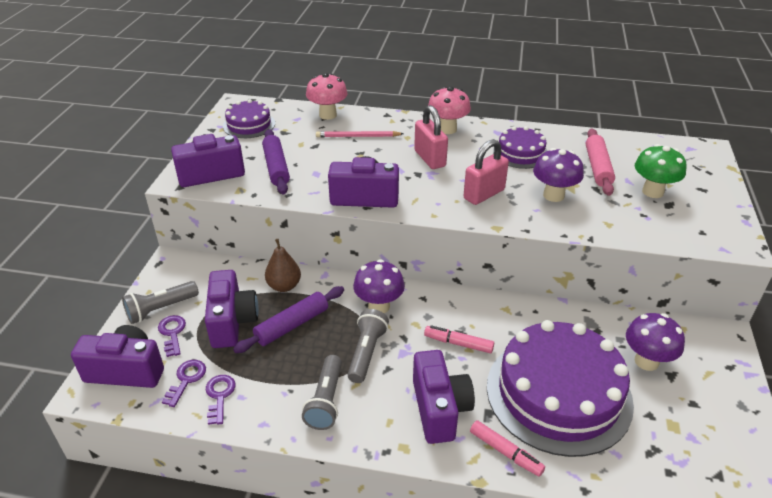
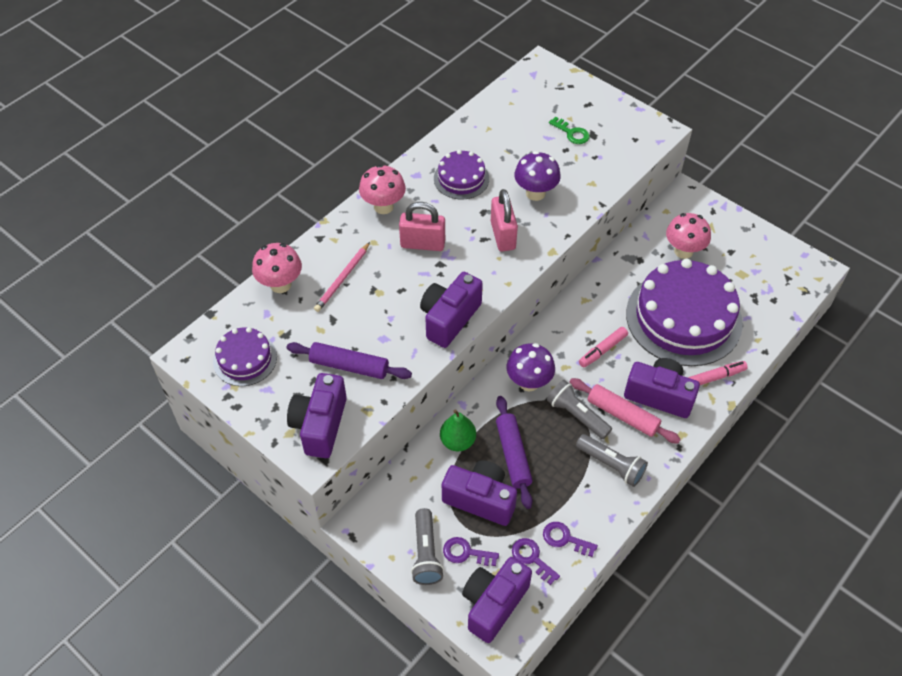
camera: 60 degrees left, 15 degrees up
(284, 286) = (457, 441): brown pear -> green pear
(597, 167) = (518, 144): pink rolling pin -> pink rolling pin (622, 415)
(646, 361) = (683, 251): purple mushroom -> pink mushroom
(652, 192) = (572, 133): green mushroom -> green key

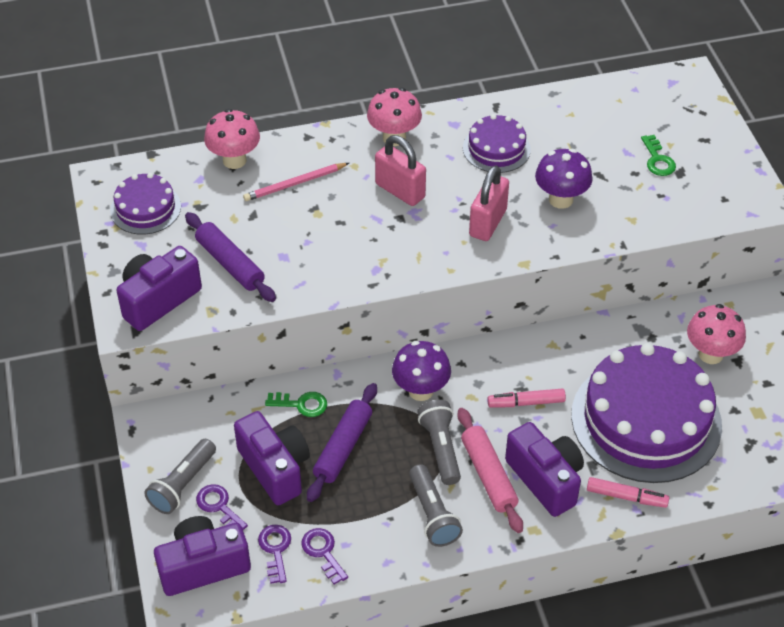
camera: 35 degrees right, 5 degrees down
(449, 319) = (361, 272): purple camera -> none
(457, 441) = (301, 404): green pear -> green key

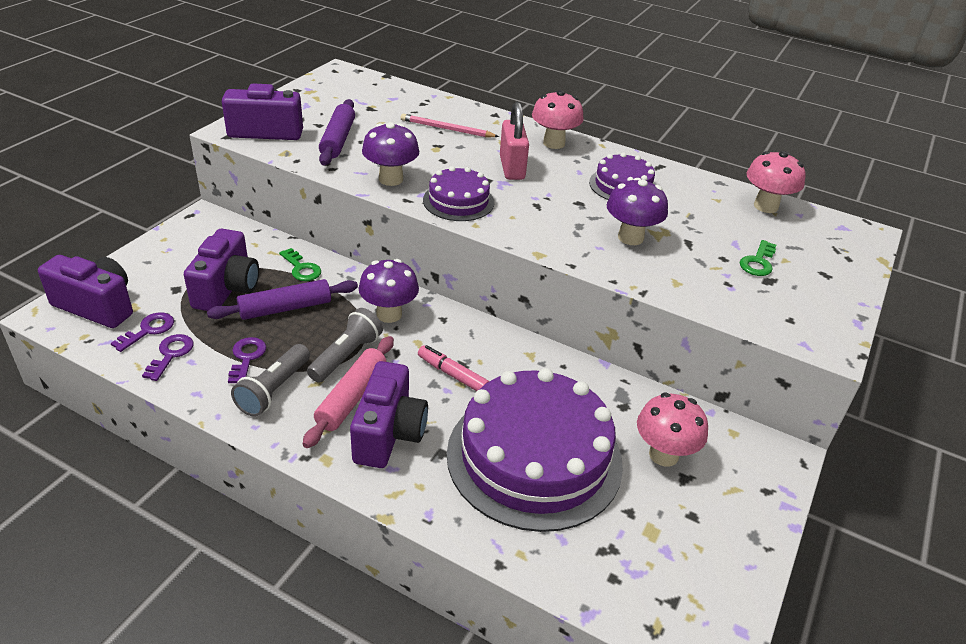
camera: 40 degrees right, 10 degrees down
(145, 208) = (338, 93): purple cake -> purple cake (458, 201)
(182, 485) = (164, 258): grey flashlight -> none
(219, 506) = (162, 283): purple key -> purple key (246, 358)
(234, 160) = (429, 101): pink mushroom -> pink mushroom (765, 206)
(332, 273) = (391, 179): none -> purple mushroom
(487, 223) = (548, 217): pink padlock -> none
(626, 497) = (434, 498): pink marker -> none

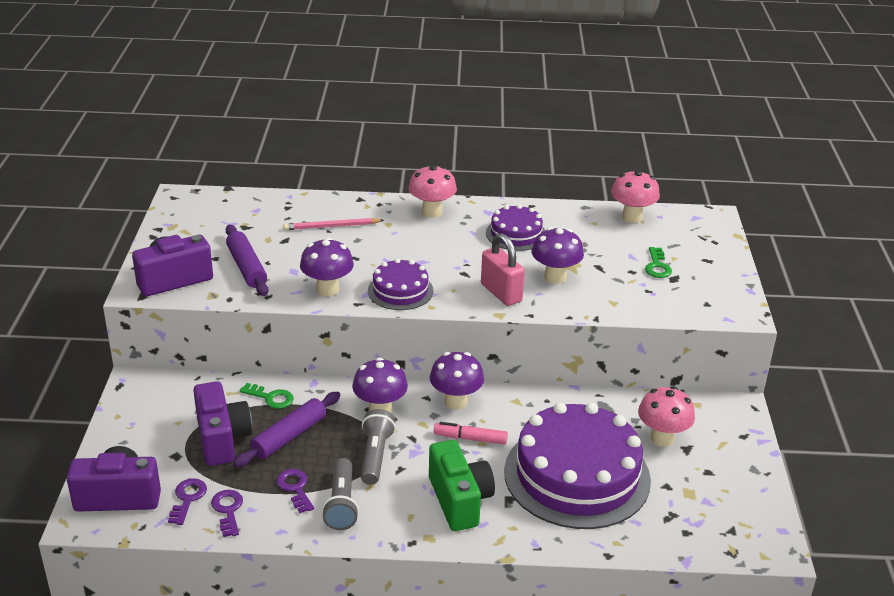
camera: 25 degrees left, 5 degrees down
(351, 397) = (408, 485): pink rolling pin -> none
(389, 433) = (459, 500): purple camera -> green camera
(468, 333) = (455, 402): none -> purple mushroom
(512, 168) = (417, 246): pink padlock -> pink padlock (501, 293)

